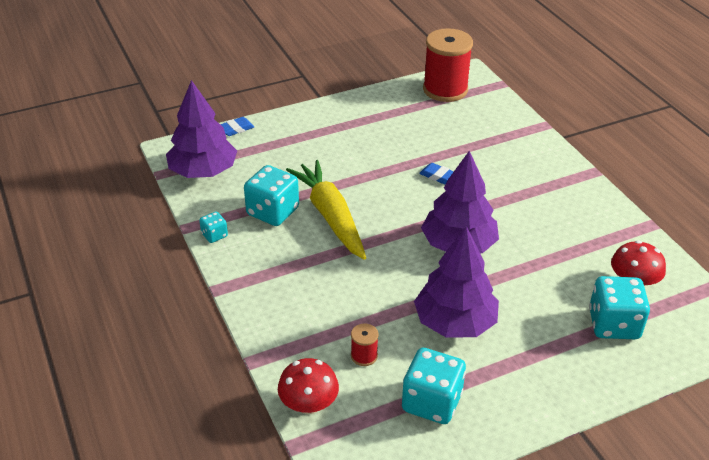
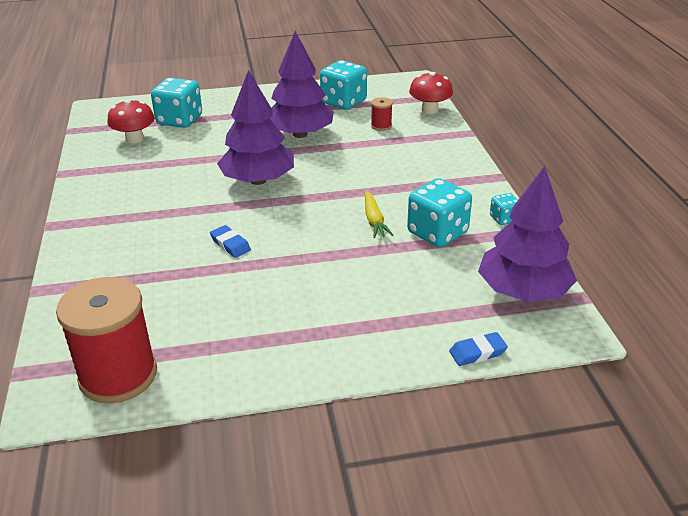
camera: 165 degrees left, 5 degrees down
(330, 216) = (374, 220): yellow carrot -> yellow carrot, size x0.49

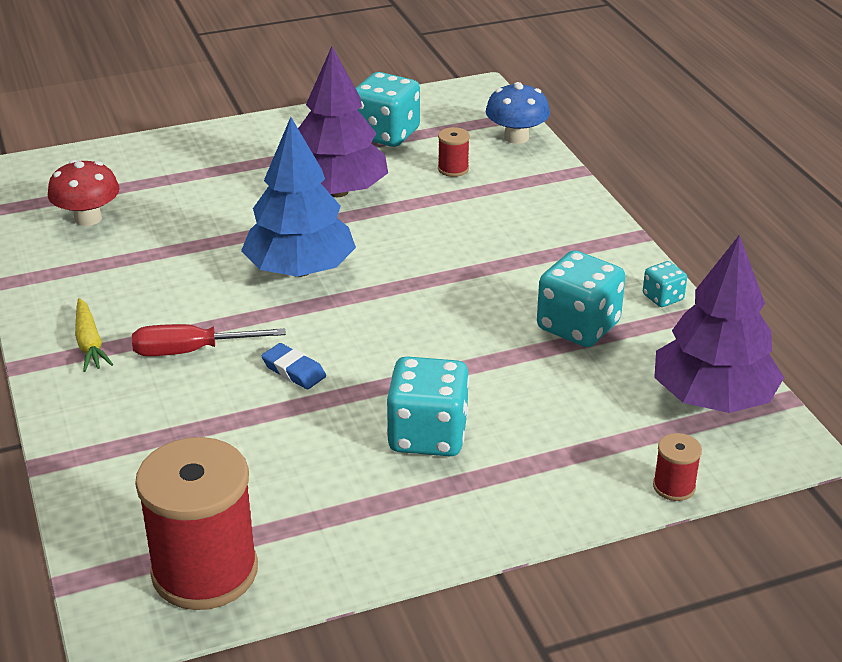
camera: 10 degrees left, 0 degrees up
(167, 226) = (191, 351): none -> red screwdriver
(179, 120) = (146, 182): turquoise dice -> turquoise dice (428, 435)
(258, 180) = (300, 270): purple tree -> blue tree
(374, 220) = (486, 316): yellow carrot -> yellow carrot (89, 343)
(429, 110) = (516, 137): red mushroom -> blue mushroom
(477, 352) = (674, 486): blue eraser -> red spool

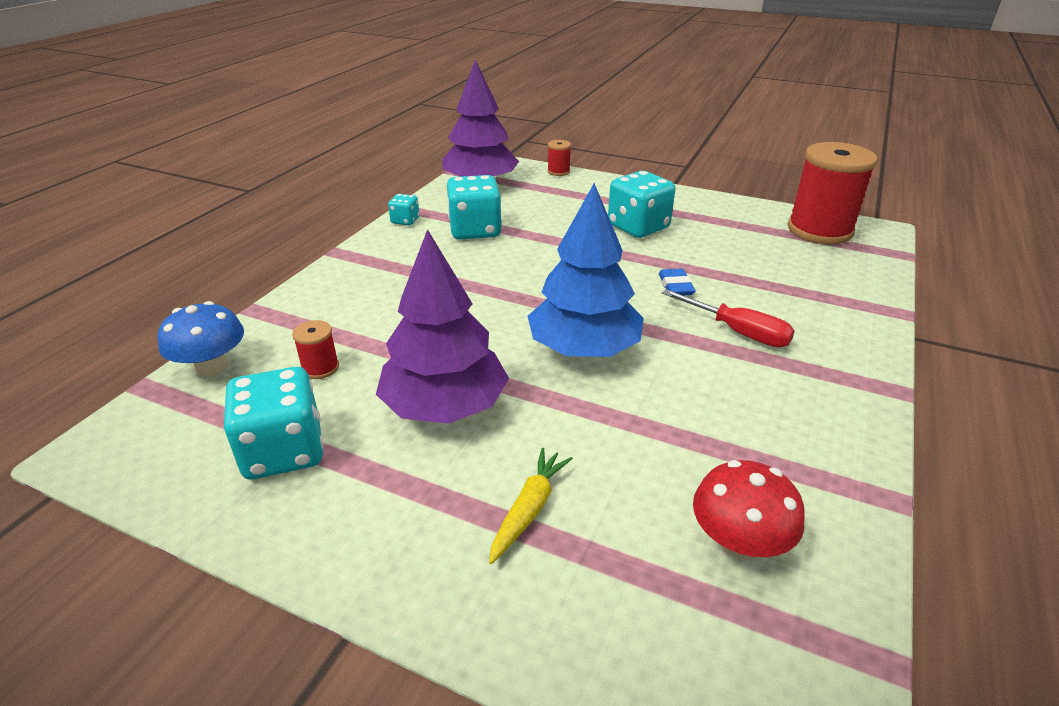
camera: 135 degrees left, 0 degrees up
(89, 343) = (822, 379): yellow carrot -> yellow carrot (529, 509)

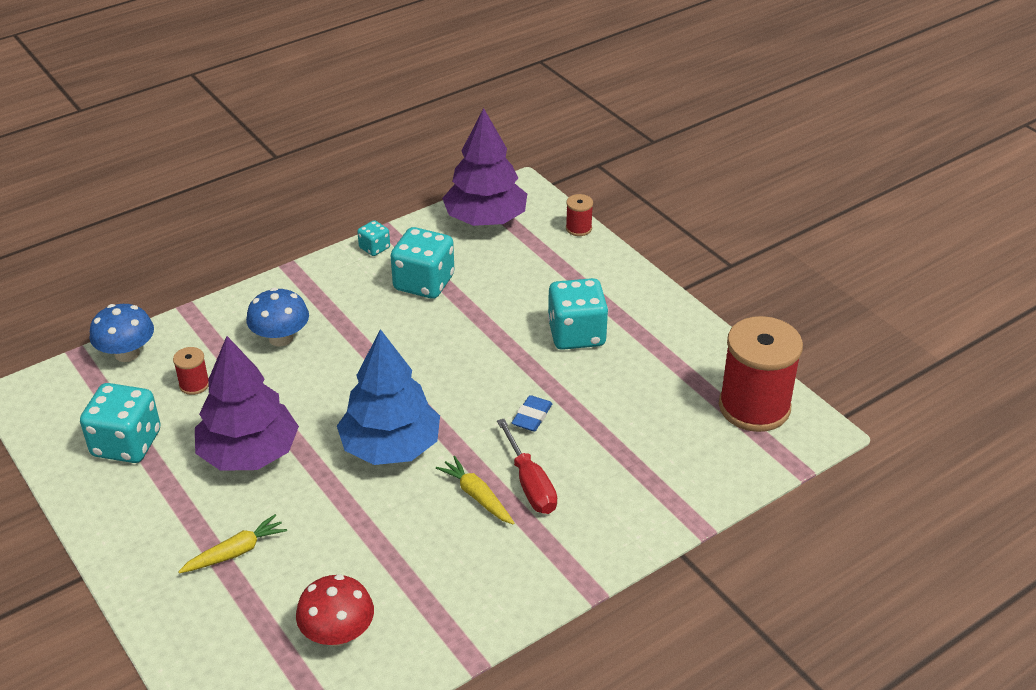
camera: 30 degrees right, 5 degrees up
(380, 303) = (281, 338): none -> blue mushroom
(707, 357) = (477, 496): none -> yellow carrot

